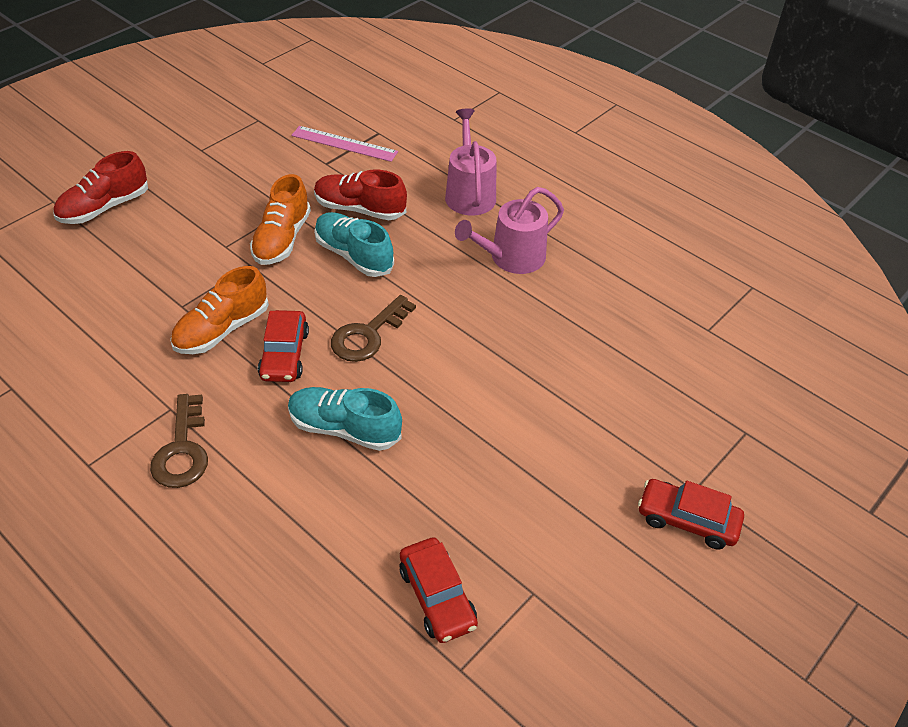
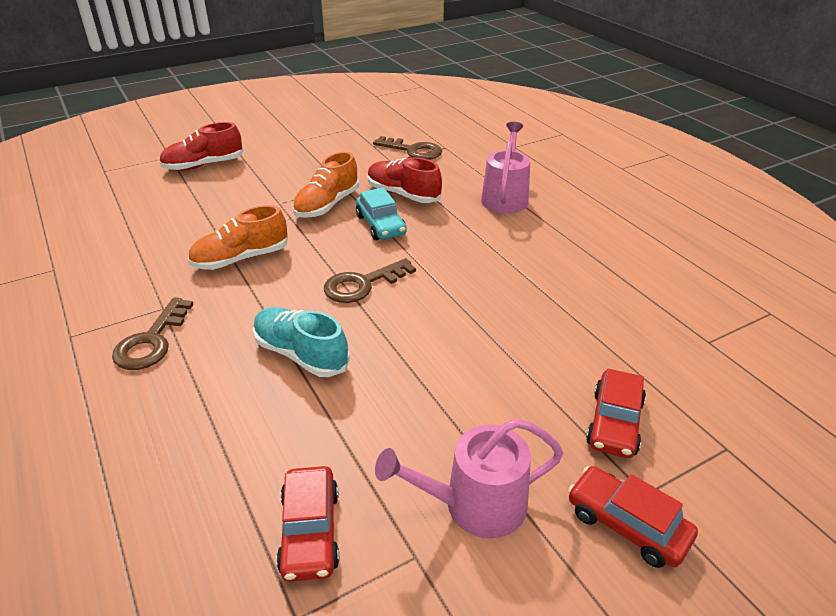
camera: 20 degrees right, 10 degrees down
(284, 354) = (281, 286): red car -> red car (614, 423)
(344, 144) = (413, 151): pink ruler -> brown key
(353, 255) = (381, 225): turquoise shoe -> turquoise car
(511, 258) = (524, 249): pink watering can -> pink watering can (475, 505)

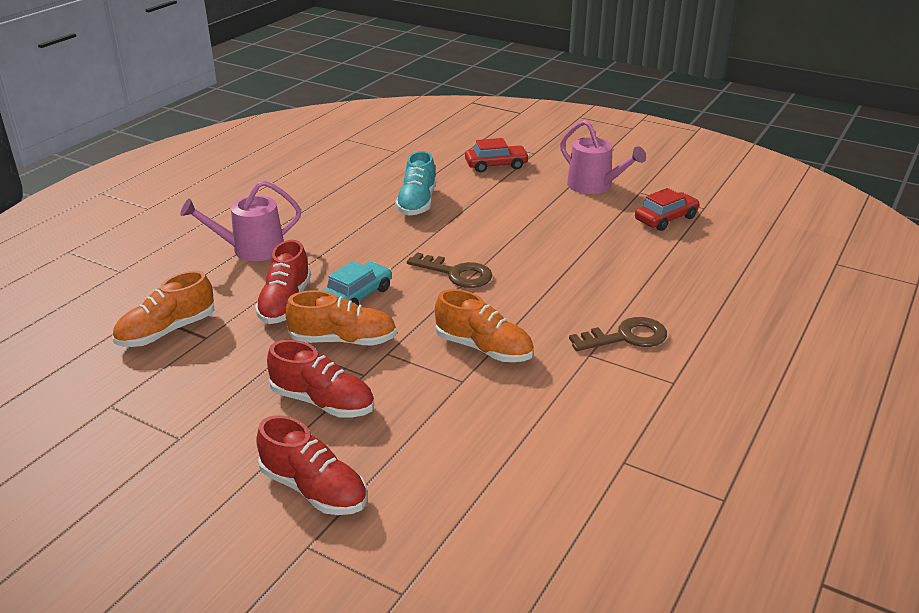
camera: 120 degrees left, 5 degrees down
(270, 183) = (323, 402): none -> red shoe
(301, 354) = (559, 269): turquoise shoe -> turquoise shoe (417, 203)
(413, 151) = (167, 331): brown key -> orange shoe
(627, 525) = (558, 154): red car -> none

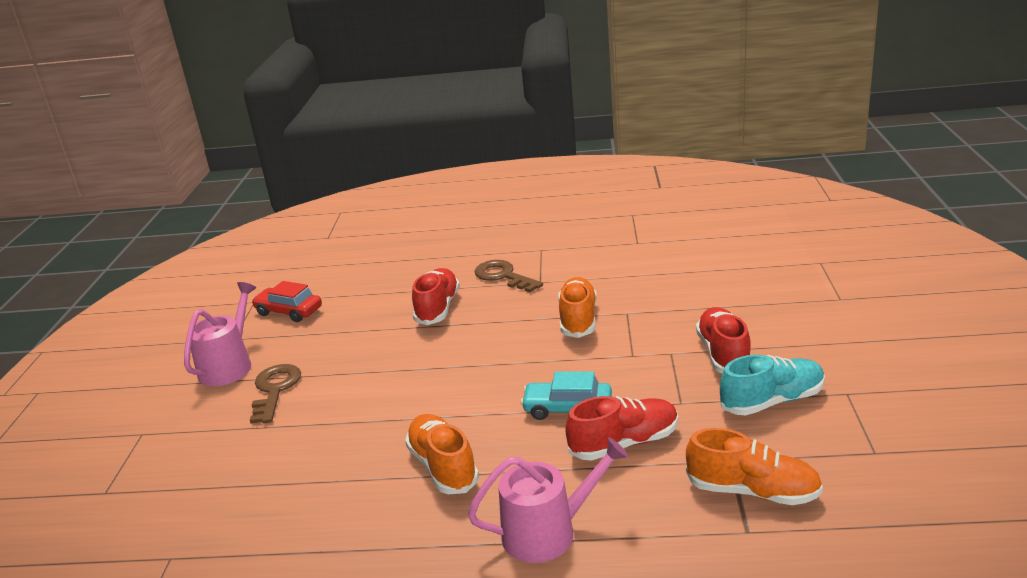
camera: 115 degrees left, 5 degrees down
(251, 249) = (548, 532): pink watering can -> pink watering can turned 60 degrees counterclockwise
(314, 489) = (801, 317): red shoe -> red shoe (438, 308)
(343, 340) = (641, 382): orange shoe -> orange shoe (443, 467)
(417, 203) = (336, 462): turquoise shoe -> turquoise shoe (772, 401)
(456, 273) = (477, 373): brown key -> brown key (275, 390)
(496, 165) = (193, 447): red car -> none

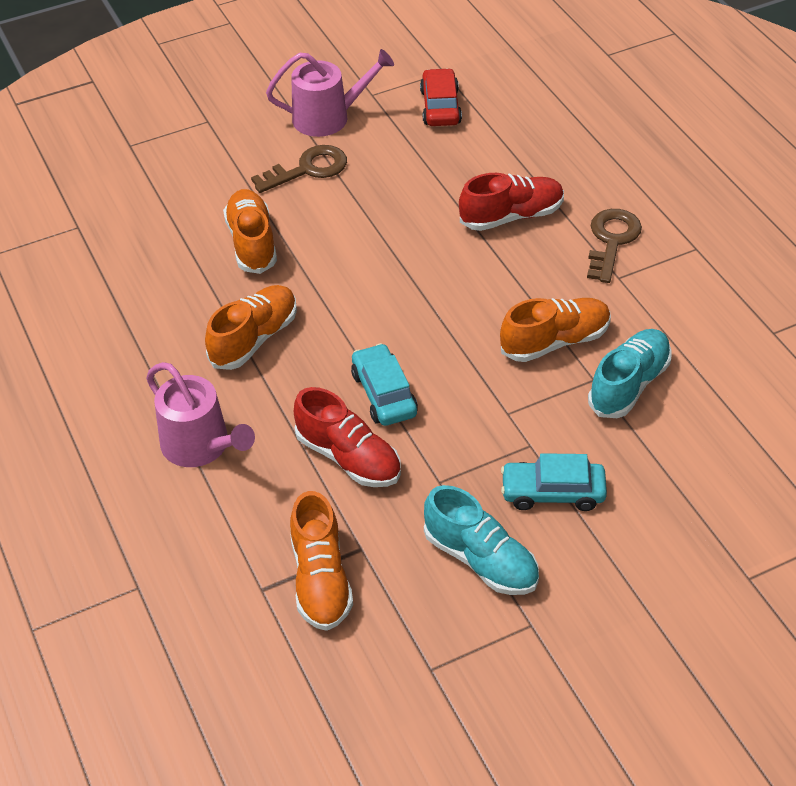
camera: 60 degrees right, 20 degrees up
(325, 441) = (252, 243): none -> orange shoe
(642, 301) = (629, 385): none -> turquoise shoe
(723, 354) = (553, 493): red shoe -> turquoise car

